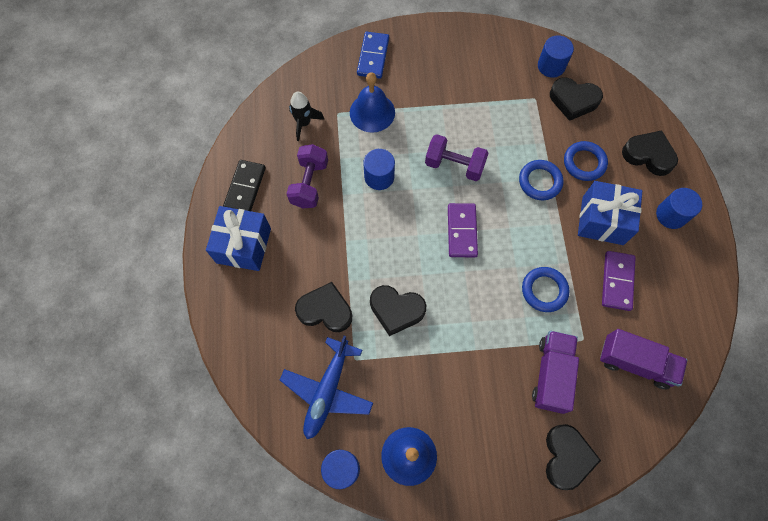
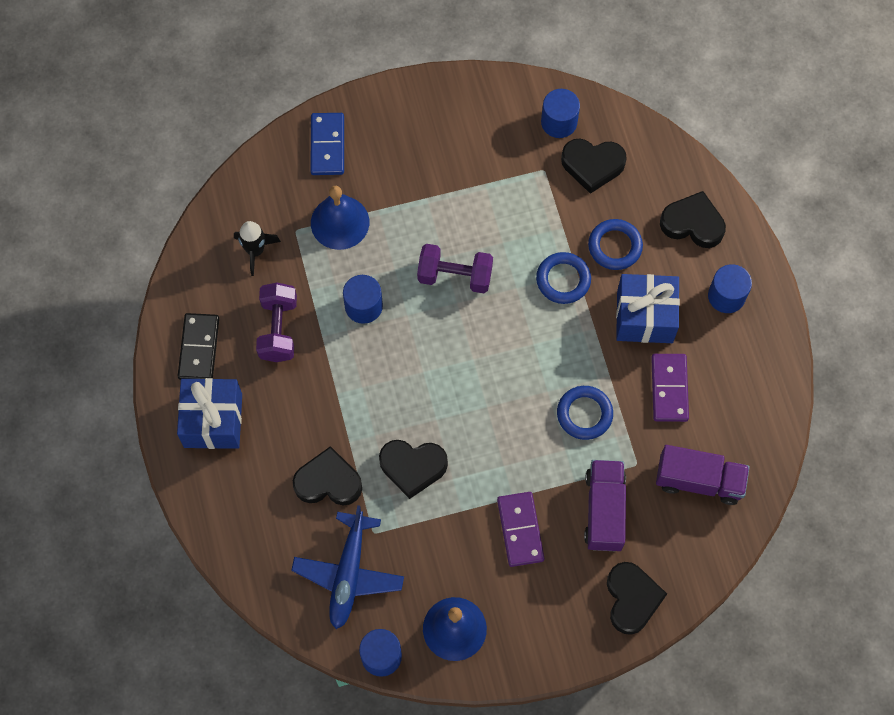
camera: 10 degrees left, 0 degrees up
(461, 231) = (476, 358): purple domino -> purple domino (520, 530)

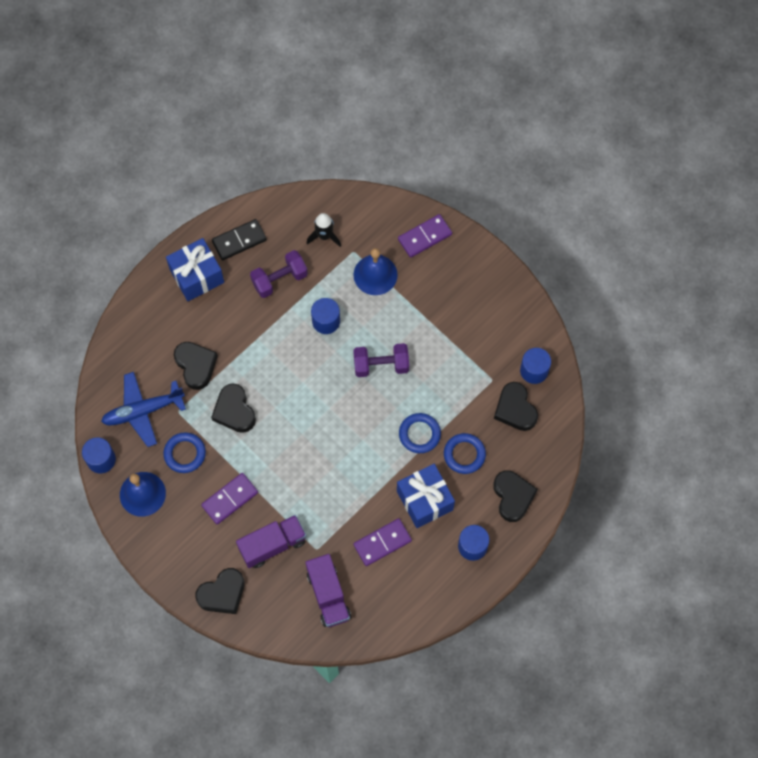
camera: 60 degrees right, 0 degrees up
(327, 145) = (425, 237): blue domino -> purple domino
(455, 276) = (381, 365): purple dumbbell -> purple dumbbell turned 75 degrees counterclockwise
(584, 414) = (332, 497): blue ring -> blue ring (185, 454)

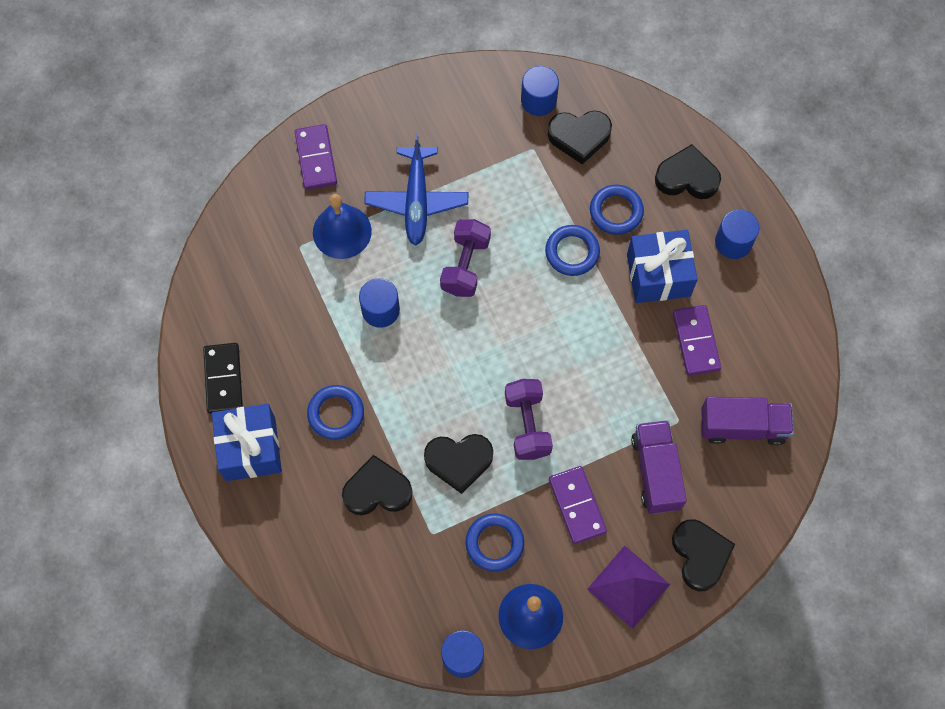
camera: 70 degrees left, 0 degrees up
(143, 411) = (414, 579): blue plane -> blue plane (416, 201)
(184, 551) = (628, 586): none -> purple pyramid
(240, 320) = (336, 413): none -> blue ring
(279, 279) = (300, 347): purple dumbbell -> purple dumbbell (527, 425)
(324, 236) = (263, 273): black rocket -> none

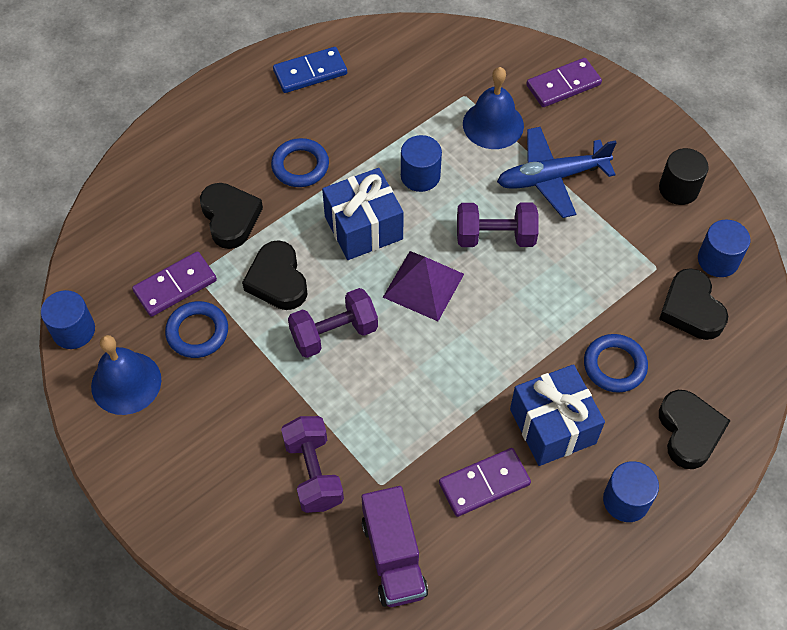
camera: 75 degrees right, 10 degrees down
(223, 379) = (310, 72): black domino -> blue domino
(250, 449) = (247, 109): blue gift -> blue gift (363, 227)
(459, 104) = (678, 189): none -> black cylinder
(572, 252) = (548, 332): blue ring -> none
(577, 505) = (255, 400): purple domino -> purple domino (175, 286)
(628, 586) = (175, 471): purple pyramid -> purple pyramid (423, 285)
(656, 472) = (313, 473): purple truck -> purple dumbbell
(700, 555) = (226, 540): black heart -> none

